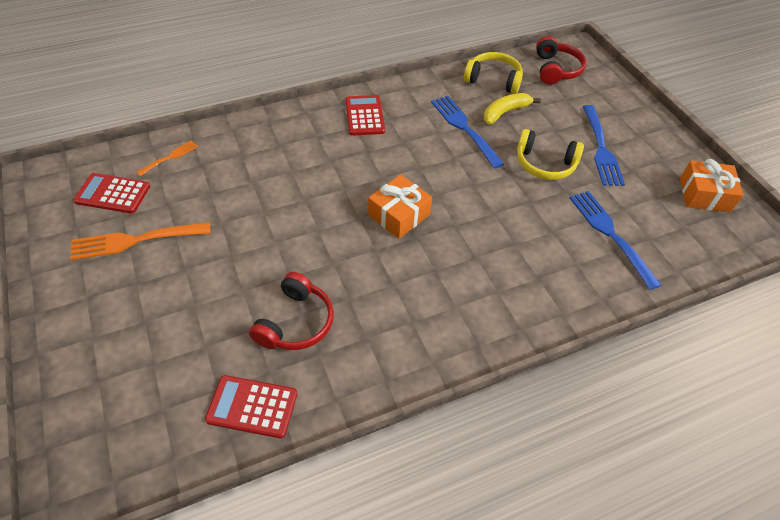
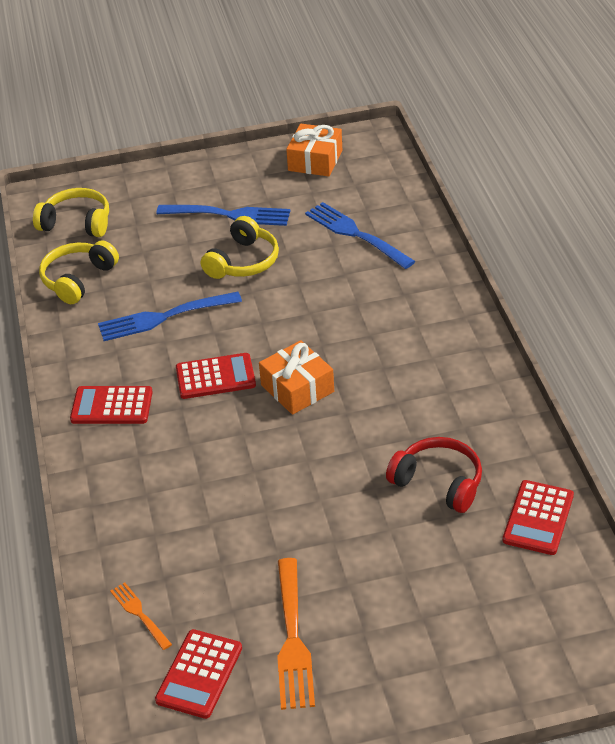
camera: 75 degrees left, 10 degrees down
(404, 165) = (215, 377): none -> red calculator
(505, 112) = (145, 279): yellow banana -> none
(556, 70) = (77, 223): red headphones -> yellow headphones
(610, 234) = (356, 234): blue fork -> blue fork turned 60 degrees clockwise

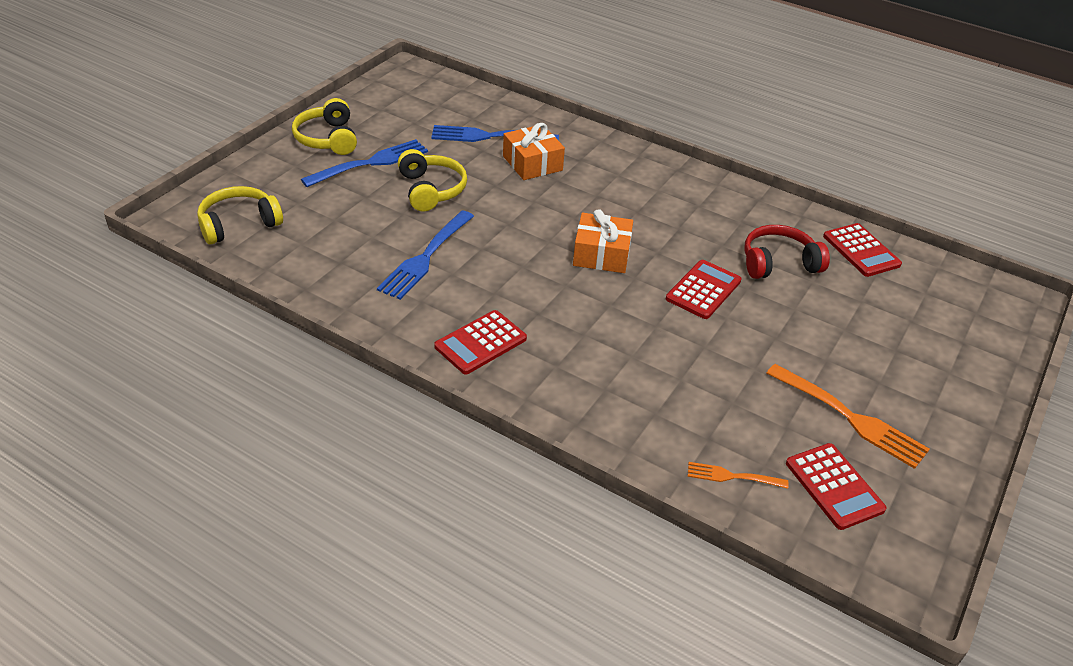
camera: 50 degrees left, 0 degrees up
(78, 279) = (305, 265): yellow headphones -> yellow headphones (327, 139)
(215, 377) = (531, 278): red calculator -> red calculator (703, 290)
(315, 160) = (385, 101): orange gift -> orange gift (532, 163)

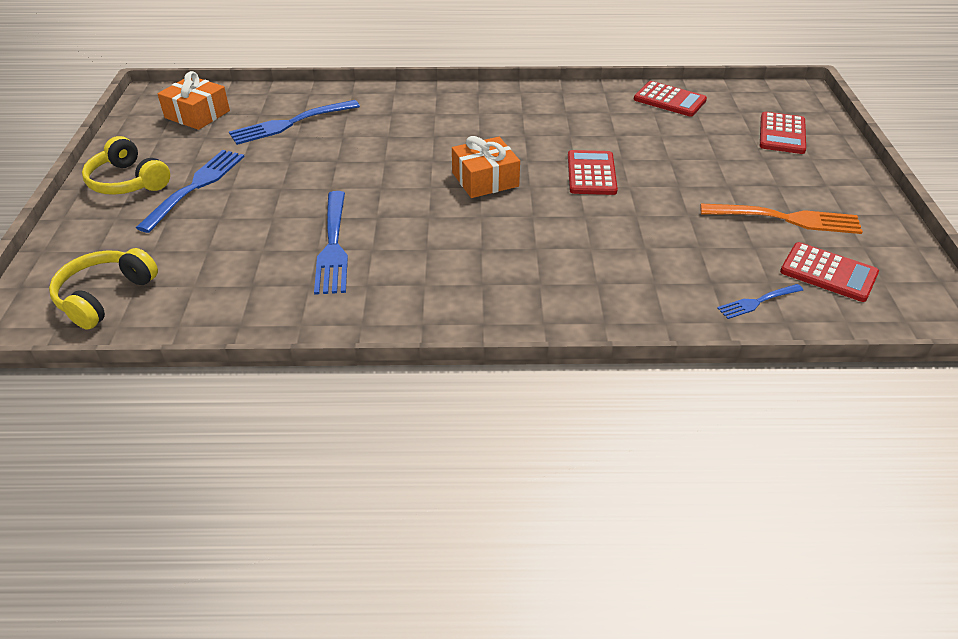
camera: 30 degrees left, 0 degrees up
(431, 190) = (280, 187): yellow headphones -> none
(480, 343) = (457, 295): red calculator -> red calculator (782, 134)
(532, 163) = (352, 131): orange gift -> orange gift (197, 114)
(732, 476) = (757, 302): orange fork -> blue fork
(778, 263) = (623, 131): red headphones -> none

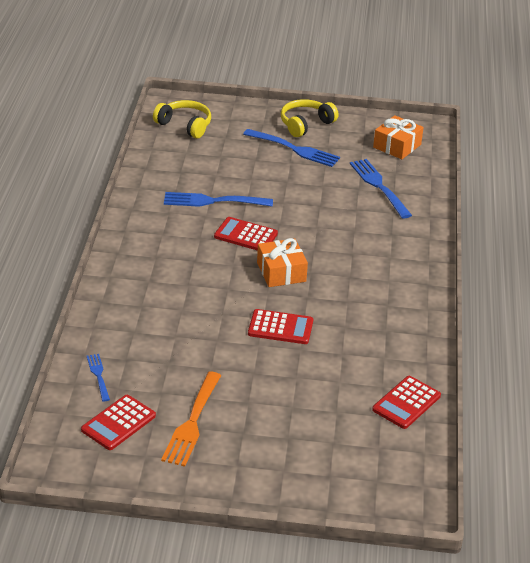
camera: 95 degrees right, 5 degrees down
(782, 134) = (331, 464): red calculator -> red calculator (246, 235)

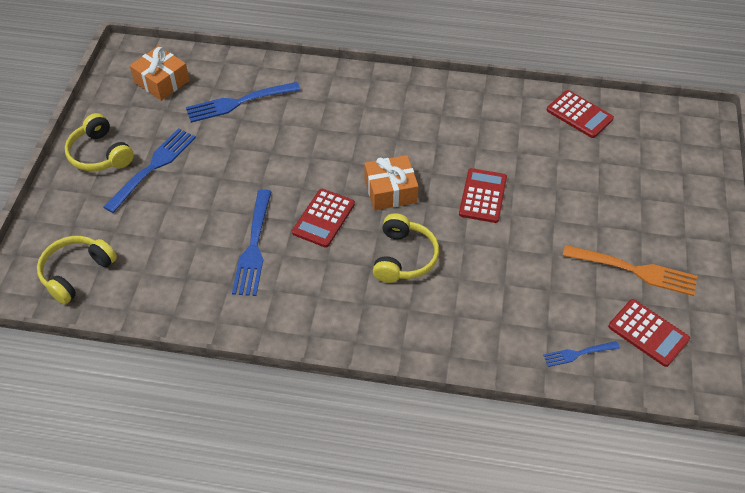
camera: 85 degrees left, 15 degrees up
(204, 279) = (404, 257): none -> yellow headphones

